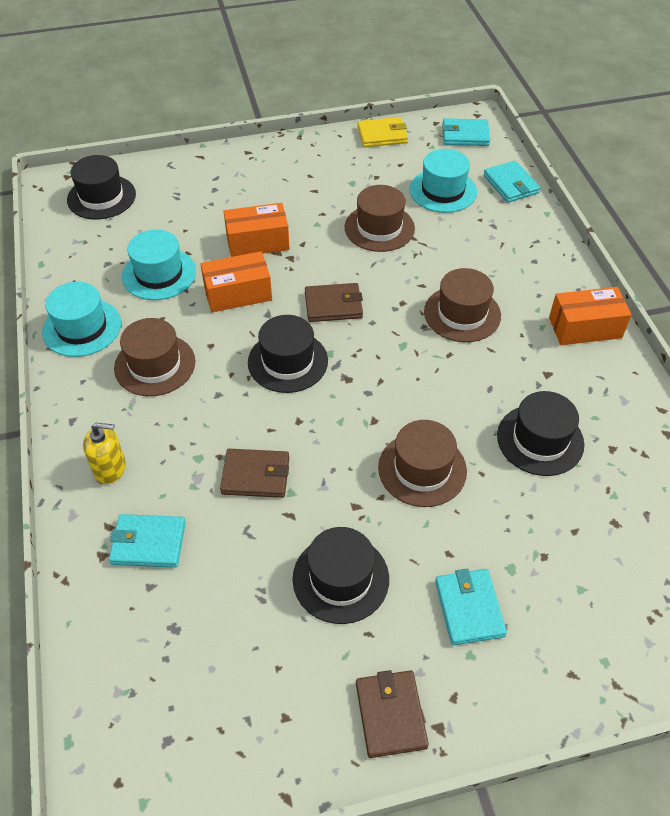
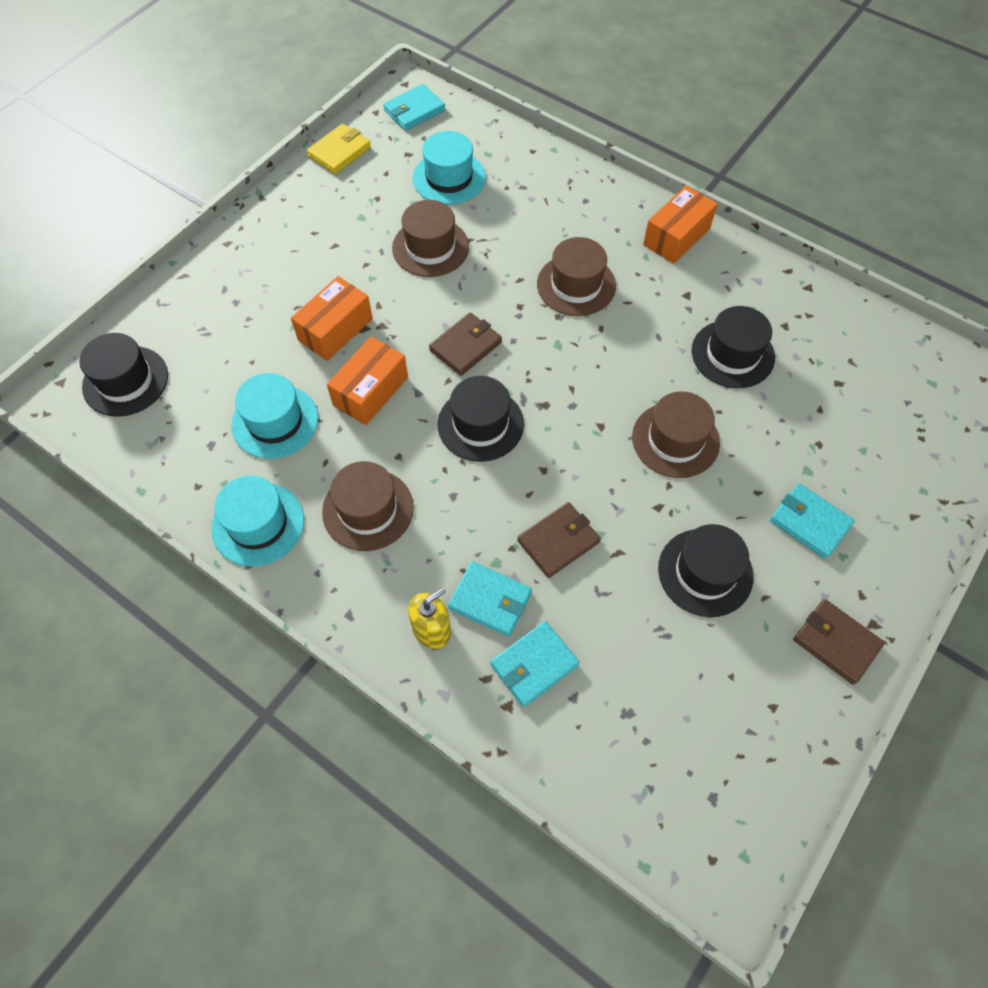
camera: 40 degrees left, 10 degrees up
(510, 184) = (499, 138): turquoise wallet -> turquoise wallet (490, 600)

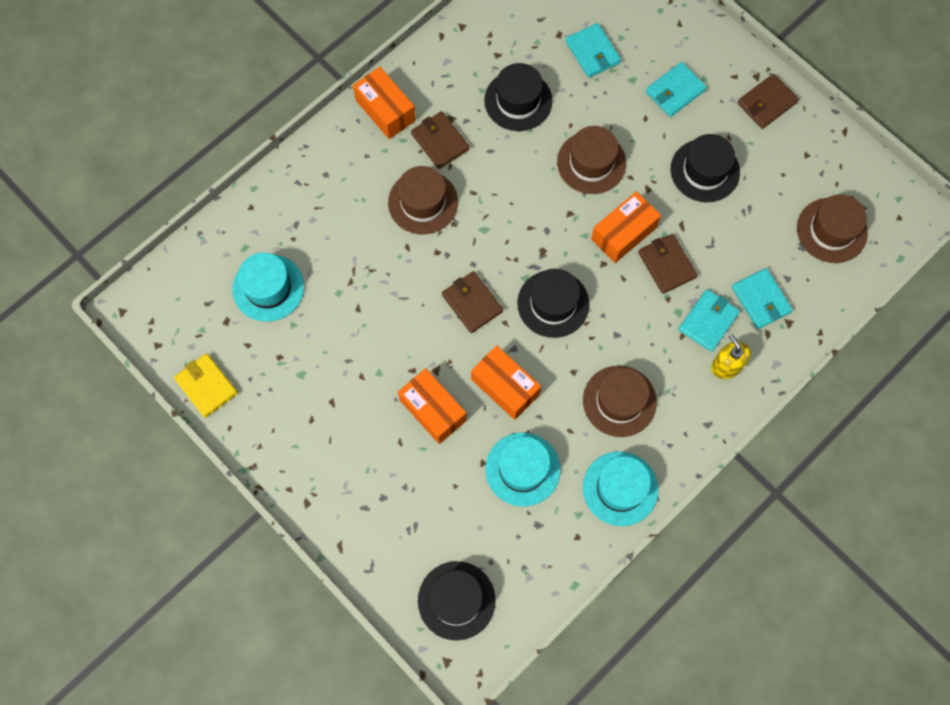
camera: 80 degrees left, 10 degrees up
(414, 110) = (165, 307): turquoise wallet -> turquoise wallet (592, 52)
(430, 247) = (353, 316): brown hat -> brown hat (831, 230)
(589, 487) = (623, 233): none -> orange box
(654, 289) = (440, 141): none -> brown wallet

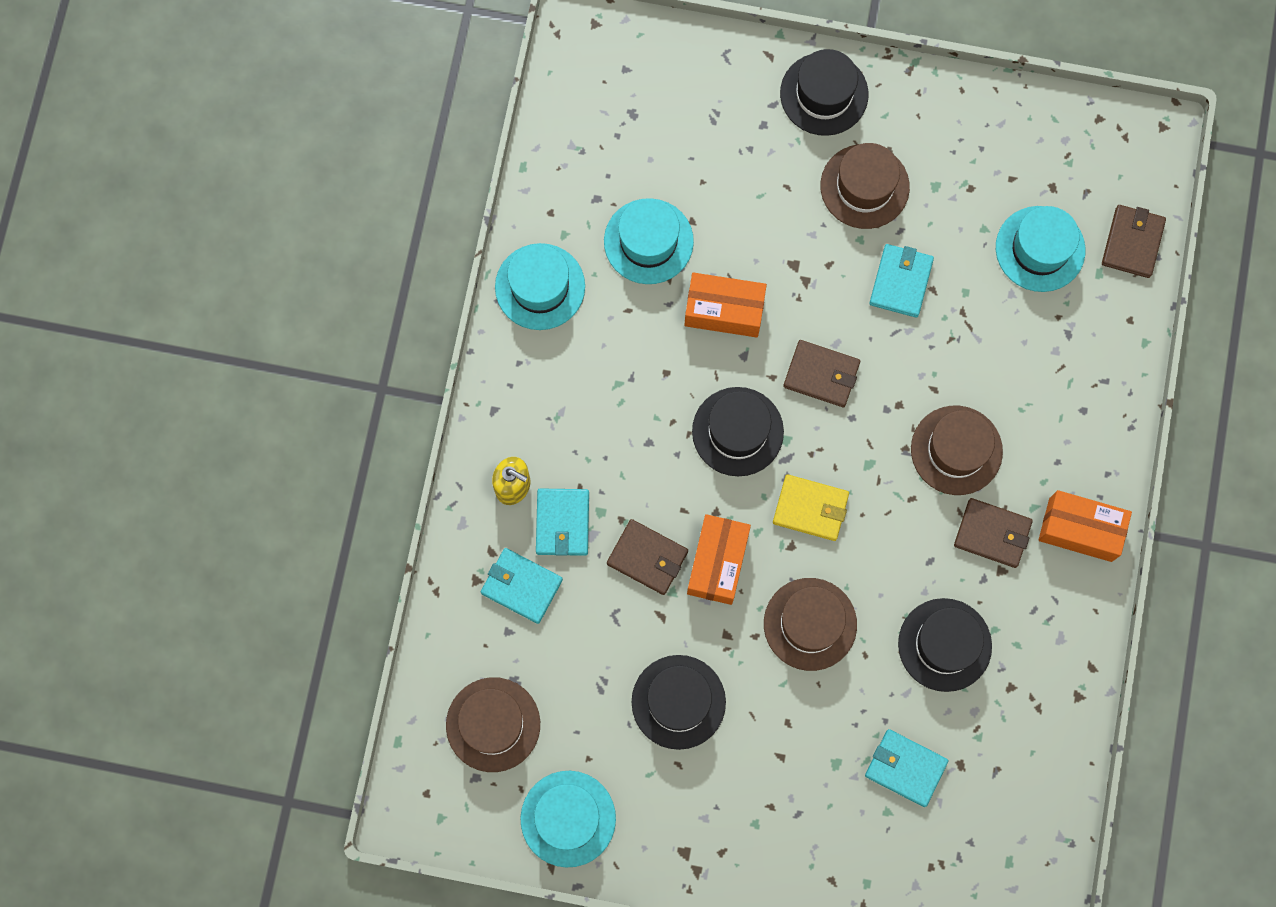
camera: 145 degrees right, 5 degrees up
(206, 386) = (1017, 113): yellow wallet -> yellow wallet (810, 508)
(433, 410) = (778, 239): orange box -> none
(456, 600) = (624, 81): black hat -> black hat (824, 94)
(619, 401) = (599, 374): brown hat -> brown hat (864, 186)
(675, 91) = (777, 782): turquoise wallet -> turquoise wallet (901, 282)
(766, 103) = (663, 841): brown wallet -> brown wallet (1132, 242)
(817, 150) = (568, 818): none -> turquoise hat

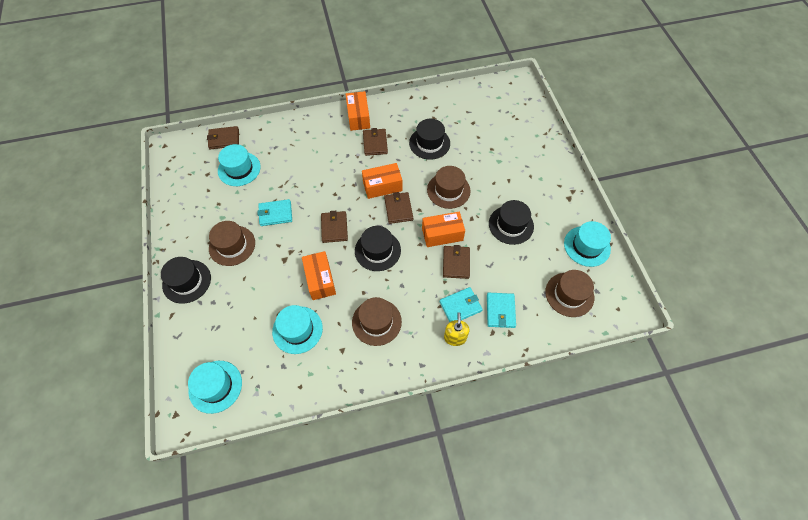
camera: 115 degrees left, 15 degrees down
(540, 286) = (344, 373): turquoise hat -> turquoise hat (215, 386)
(810, 508) = (398, 209): yellow wallet -> brown wallet
(877, 501) = (382, 186): none -> orange box
(905, 768) = (485, 138): turquoise wallet -> none
(956, 450) = (345, 167): brown hat -> brown hat (376, 322)

